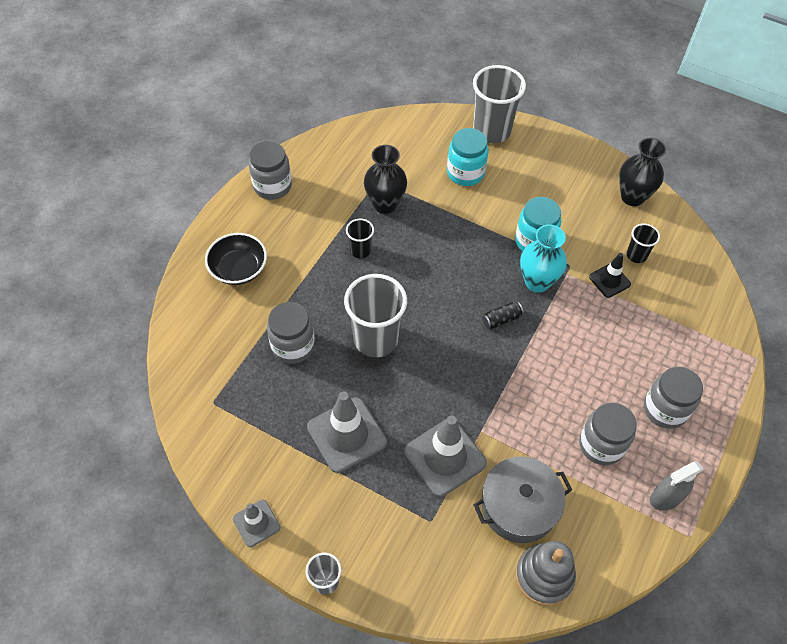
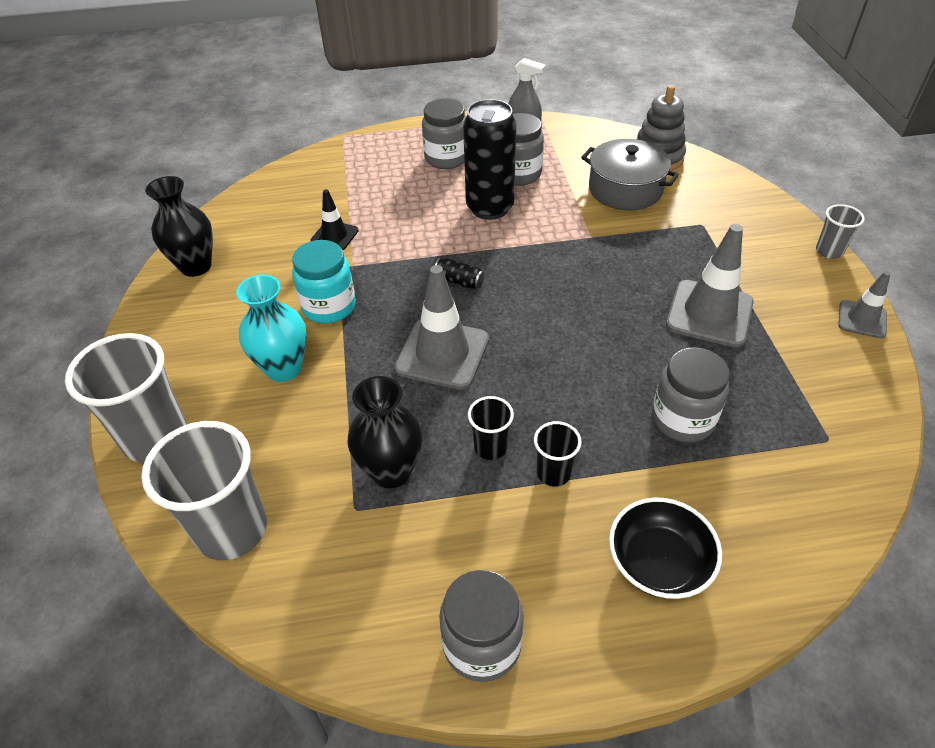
camera: 125 degrees left, 10 degrees down
(376, 339) = (589, 356): grey cup -> grey cup (232, 530)
(445, 457) = (642, 244): grey traffic cone -> grey traffic cone (442, 354)
(465, 173) = (263, 421): turquoise jar -> none
(537, 282) = (385, 280): turquoise vase -> turquoise vase (284, 368)
(570, 392) = (489, 208): none -> black can
(636, 255) = (283, 233): black cup -> black cup (553, 473)

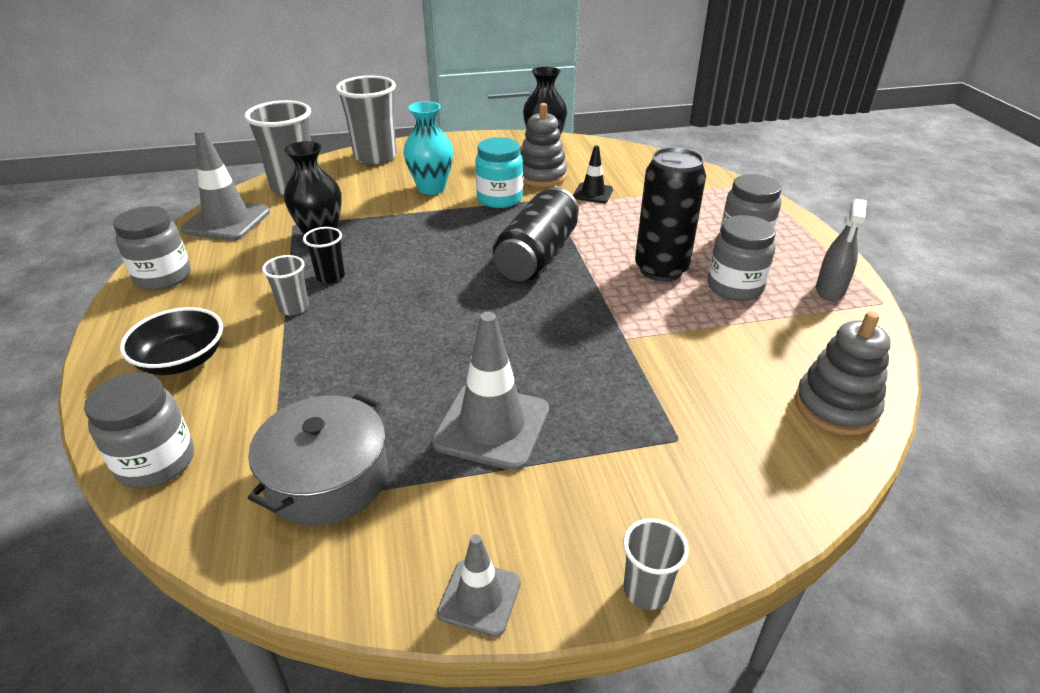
camera: 85 degrees right, 10 degrees down
(280, 271) = (541, 176): none -> grey stacking toy
(442, 354) = (440, 251): grey traffic cone -> grey traffic cone (227, 221)
(459, 281) = (537, 256): black can -> black can, size x2.46
(553, 473) = (293, 307): black cup -> grey cup
(625, 189) = (737, 370): grey pot -> grey pot (327, 478)
(682, 419) = (332, 388): grey jar -> grey jar (156, 462)

